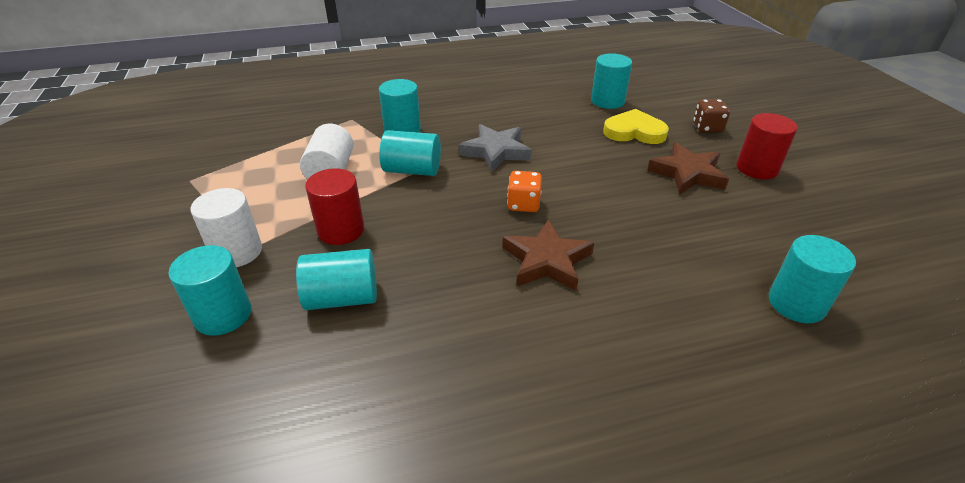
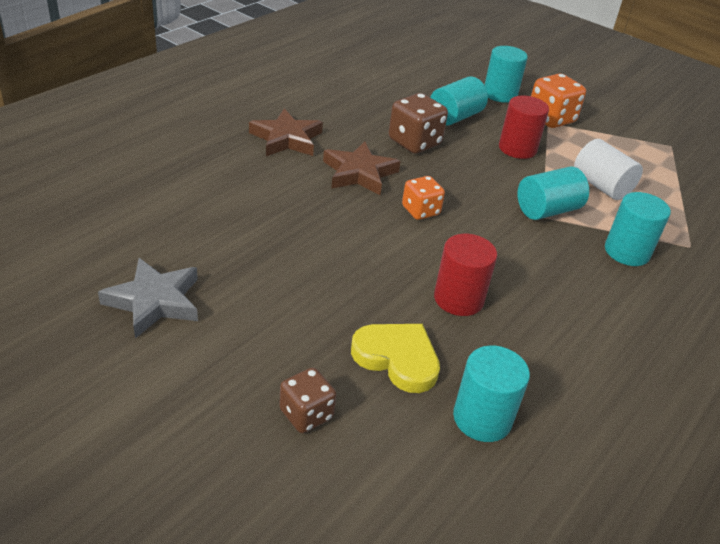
camera: 140 degrees right, 0 degrees up
(237, 252) = (551, 119): white cylinder -> orange dice
(442, 278) = (414, 142): none -> brown dice
(496, 151) = (509, 259): grey star -> grey star (154, 301)
(634, 132) = (397, 358): yellow heart -> yellow heart turned 120 degrees counterclockwise
(687, 173) = (295, 307): brown star -> brown star (286, 139)
(757, 168) = (215, 350): red cylinder -> red cylinder (458, 299)
(796, 303) = (159, 200): turquoise cylinder -> none

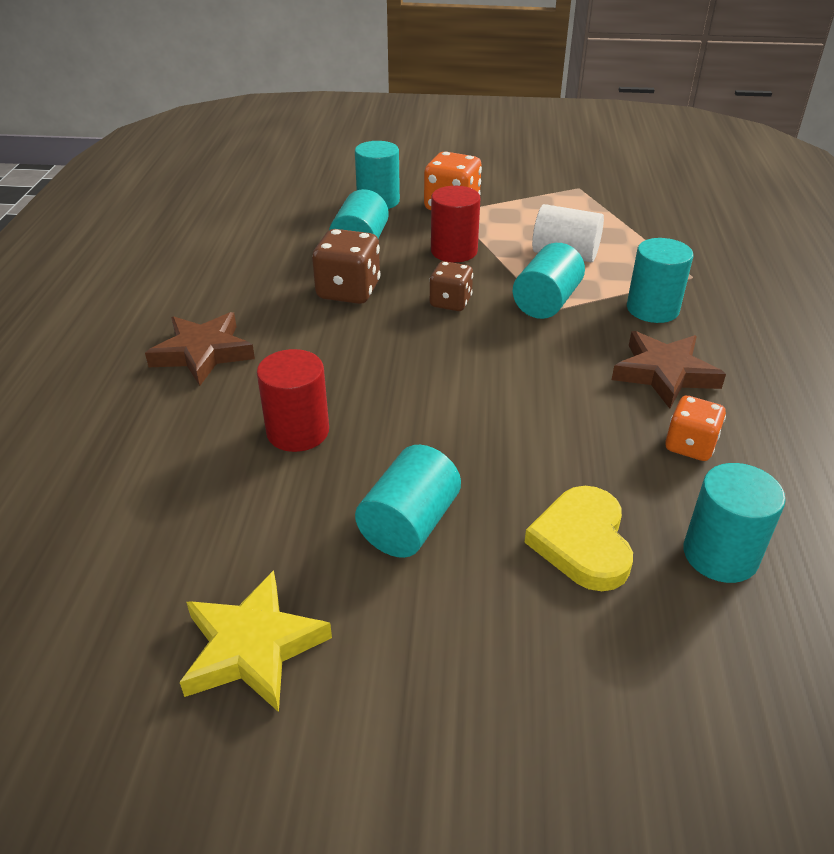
camera: 30 degrees left, 0 degrees up
(154, 301) = (253, 647): grey star -> yellow star
(302, 290) = (409, 524): none -> turquoise cylinder
(306, 414) = (565, 669): brown dice -> brown dice (450, 302)
(359, 173) = (327, 354): brown star -> brown star (664, 374)
(397, 358) = (582, 542): yellow heart -> yellow heart turned 90 degrees counterclockwise
(420, 211) = (433, 364): orange dice -> orange dice (690, 446)
(458, 299) = (568, 440): red cylinder -> red cylinder (298, 431)

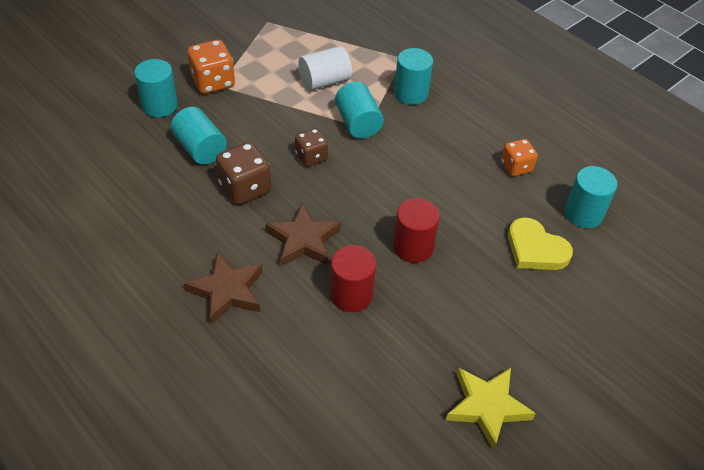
camera: 50 degrees left, 10 degrees up
(409, 524) = (466, 299): turquoise cylinder -> none
(454, 251) = (262, 118): red cylinder -> red cylinder (413, 247)
(664, 374) = (462, 132): brown star -> brown star (303, 240)

